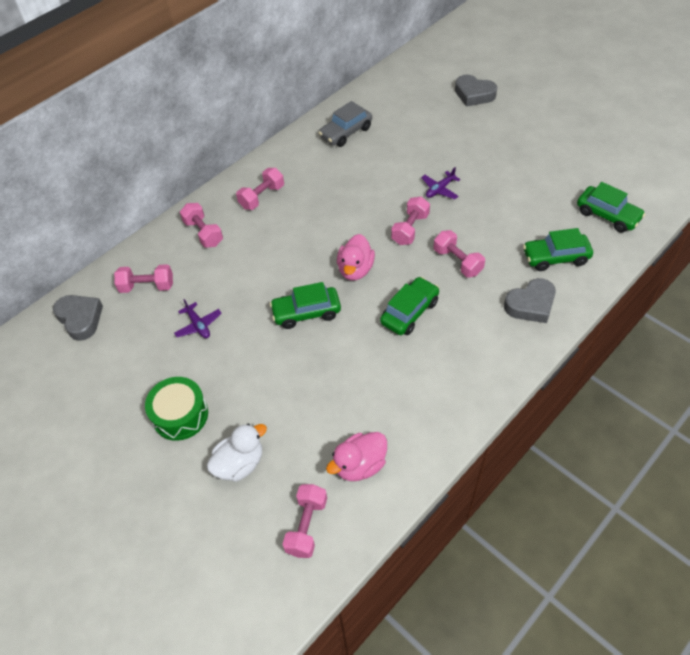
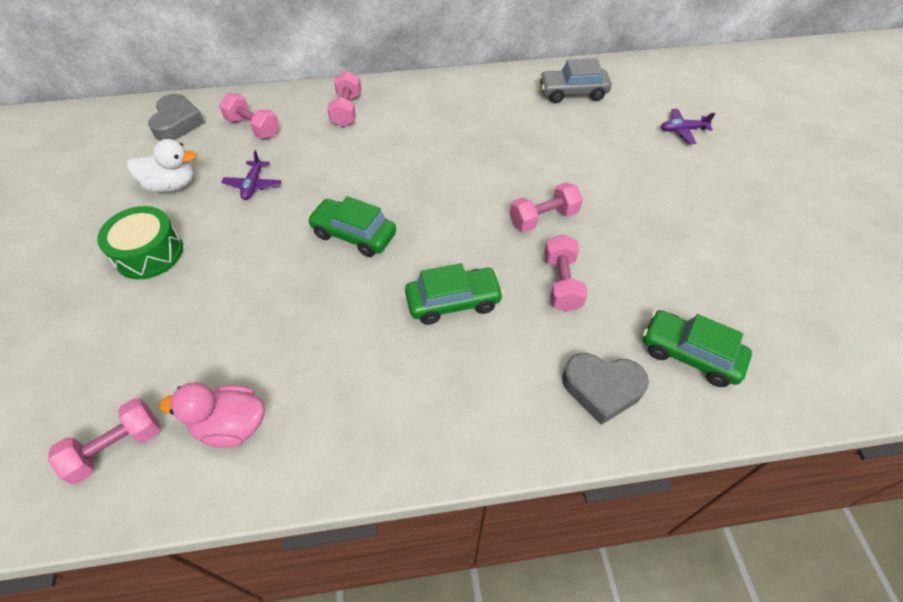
camera: 35 degrees right, 0 degrees up
(240, 463) = (139, 335): white duck -> white duck (172, 185)
(262, 197) = (430, 108): pink dumbbell -> none
(355, 269) = (444, 224): pink duck -> none
(439, 189) = (618, 197): purple plane -> purple plane (682, 130)
(474, 94) = (756, 124): grey heart -> none
(607, 215) = (814, 348): green car -> none

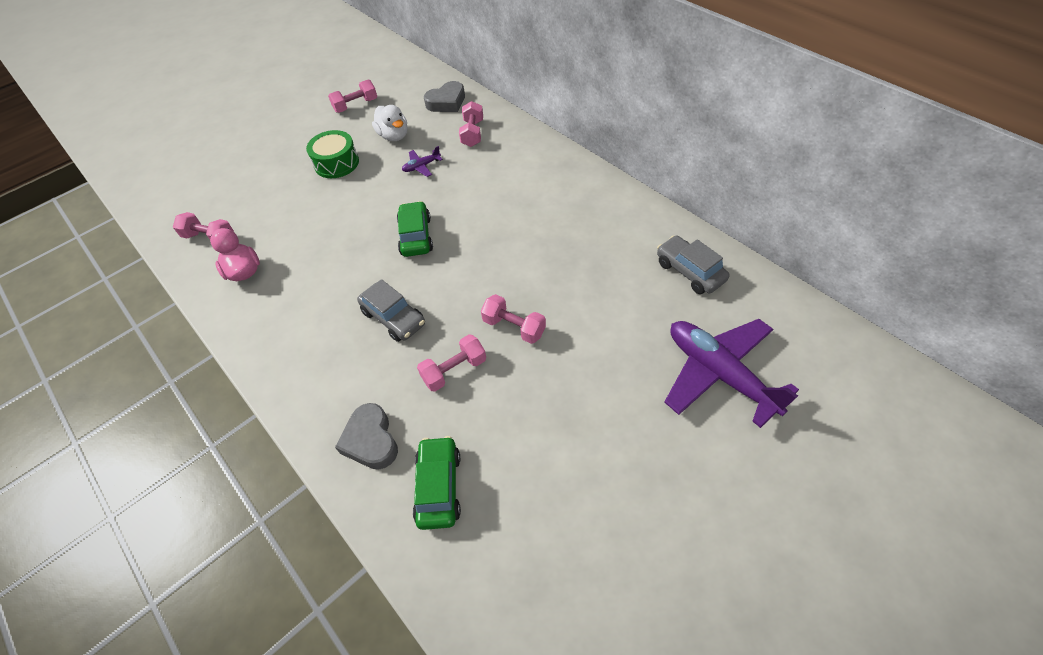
camera: 60 degrees right, 0 degrees up
(347, 110) = (531, 162): pink dumbbell -> pink dumbbell (356, 105)
(453, 302) = (394, 318): green car -> grey car
(682, 130) = (719, 374): purple plane -> purple plane, size x2.37

